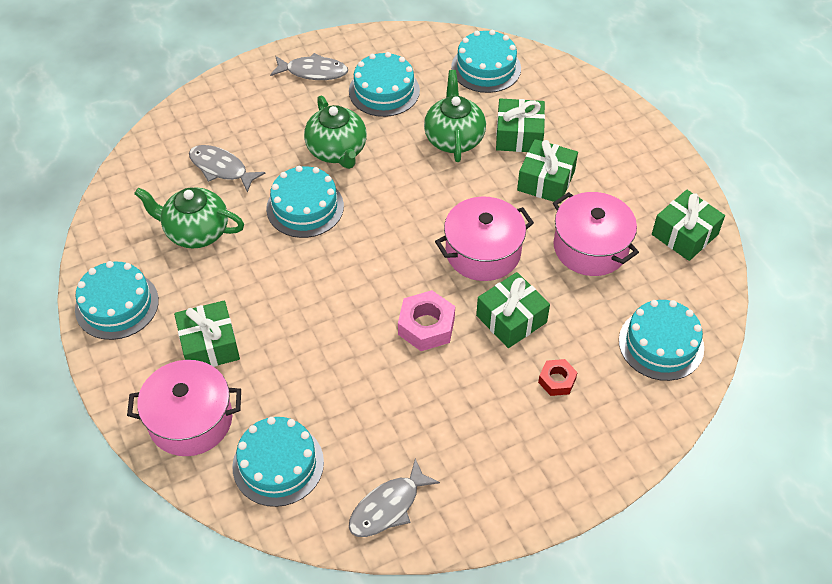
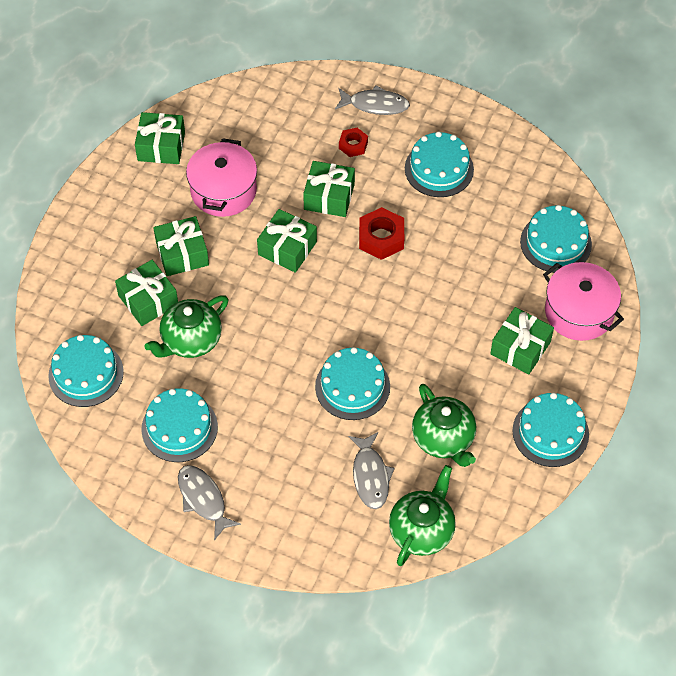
camera: 130 degrees left, 5 degrees up
(337, 151) = (277, 409): green teapot -> green teapot (422, 530)
(388, 506) = (522, 171): grey fish -> grey fish (375, 105)
(426, 326) = (381, 238): pink nut -> red nut
(483, 252) = (287, 248): pink pot -> green gift
(661, 344) = (272, 110): turquoise cake -> turquoise cake (439, 169)

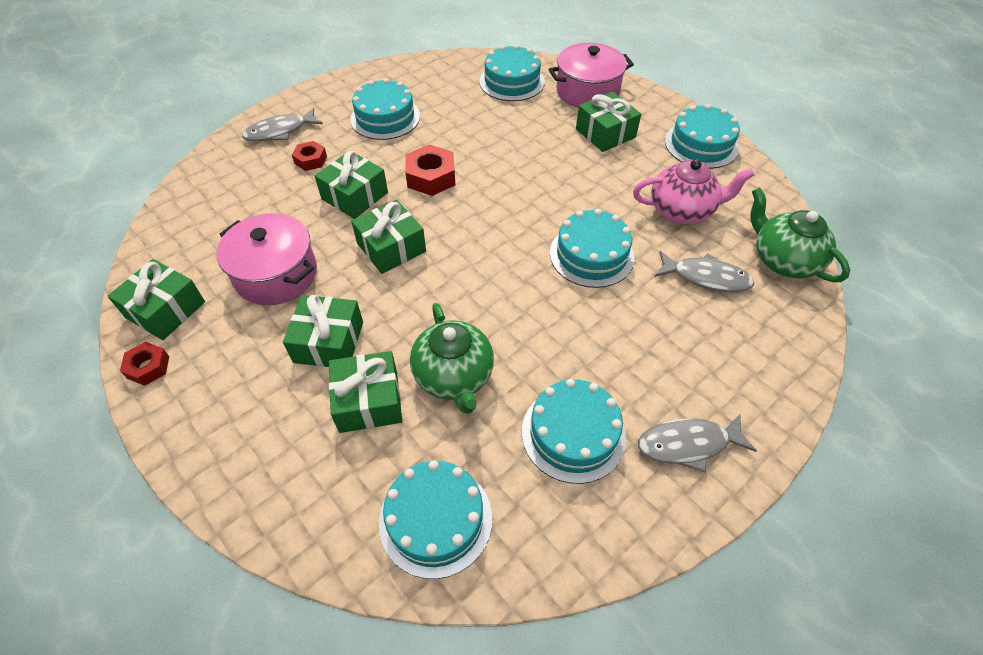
camera: 65 degrees left, 5 degrees down
(114, 166) = (148, 367): none -> red nut
(375, 105) = (280, 131): grey fish -> grey fish turned 150 degrees counterclockwise
(444, 439) = (682, 211): green teapot -> pink teapot

